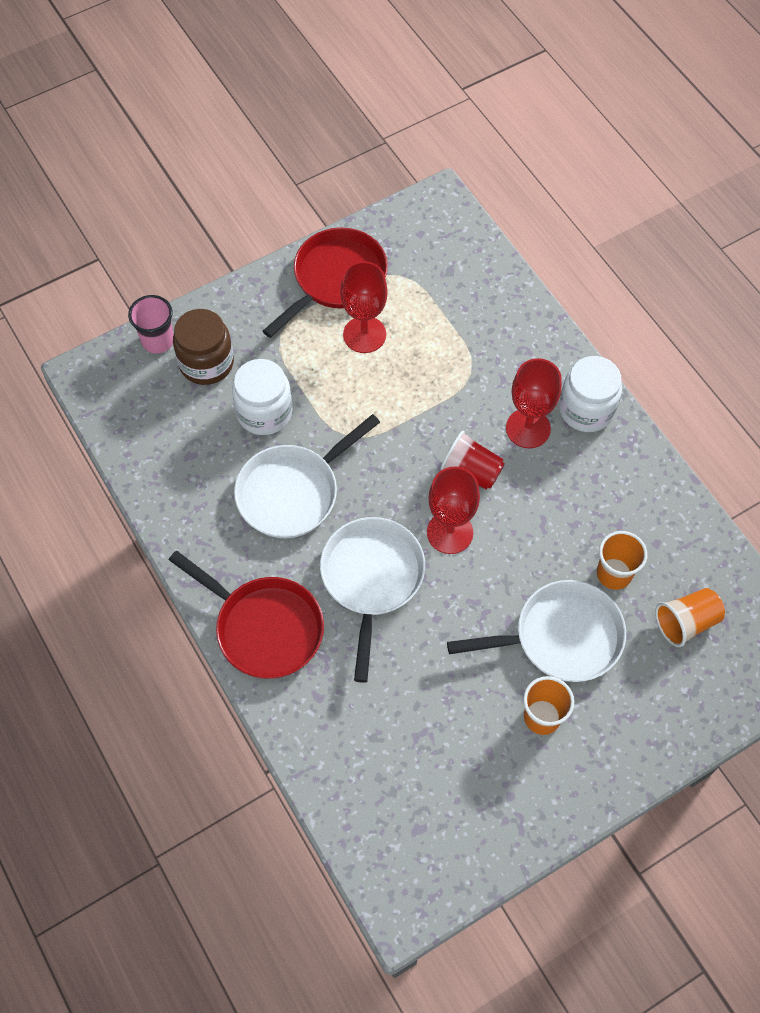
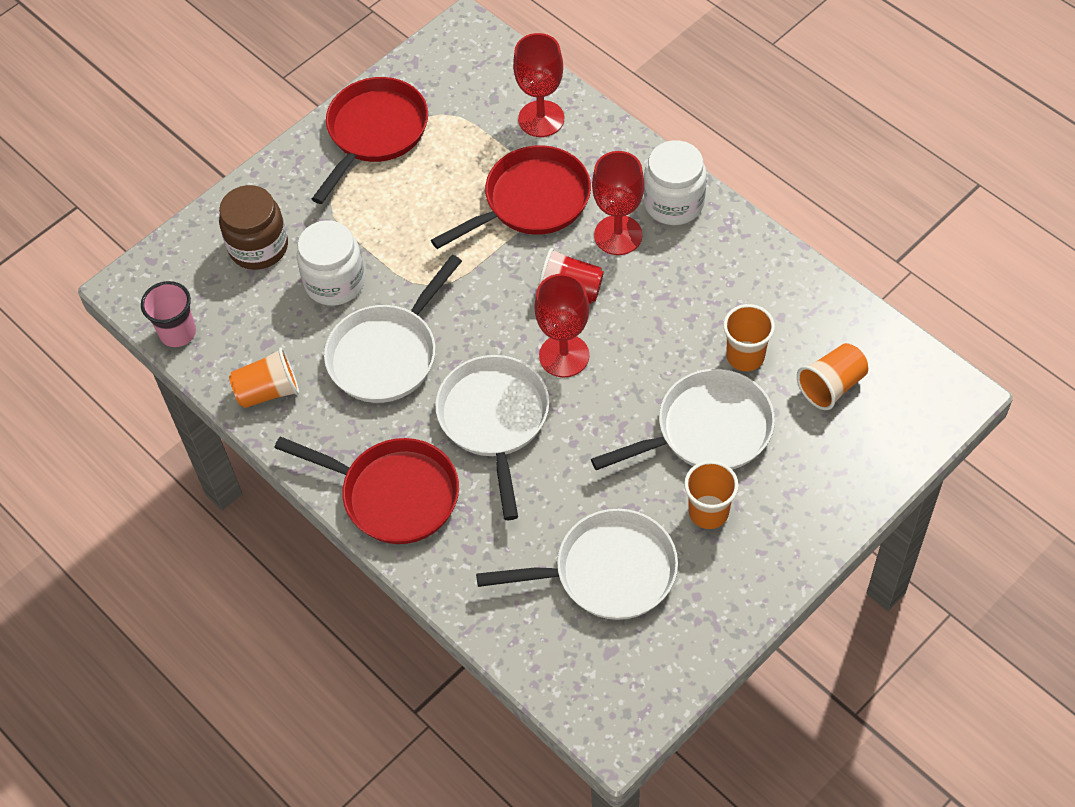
camera: 10 degrees left, 5 degrees down
(158, 341) = (199, 236): pink cup -> pink cup (177, 333)
(179, 501) = (268, 391): none -> orange cup
(364, 334) = (420, 181): red goblet -> red goblet (541, 119)
(435, 751) = (607, 572): none -> white pan
(458, 377) = (531, 201): none -> red pan

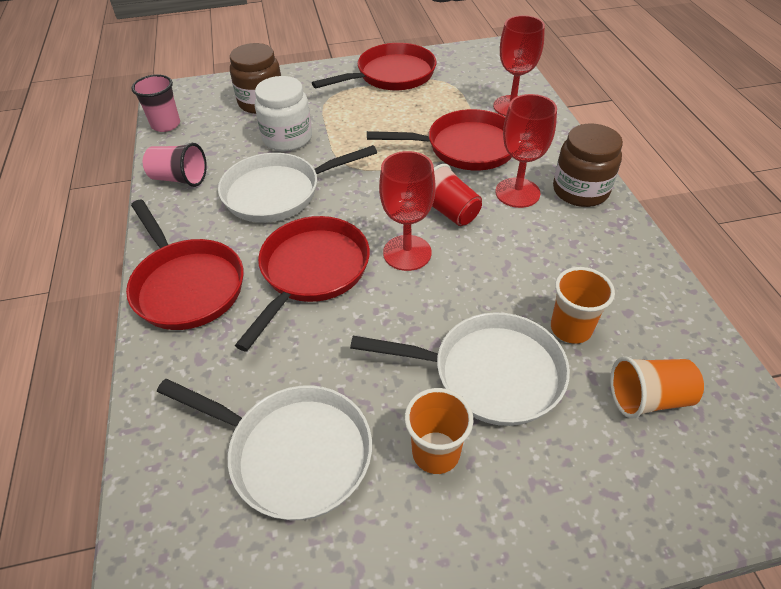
camera: 30 degrees right, 10 degrees down
(268, 391) = (180, 179): orange cup -> pink cup
(494, 420) = (311, 272): white pan -> red pan
(674, 203) = (580, 190): white jar -> brown jar

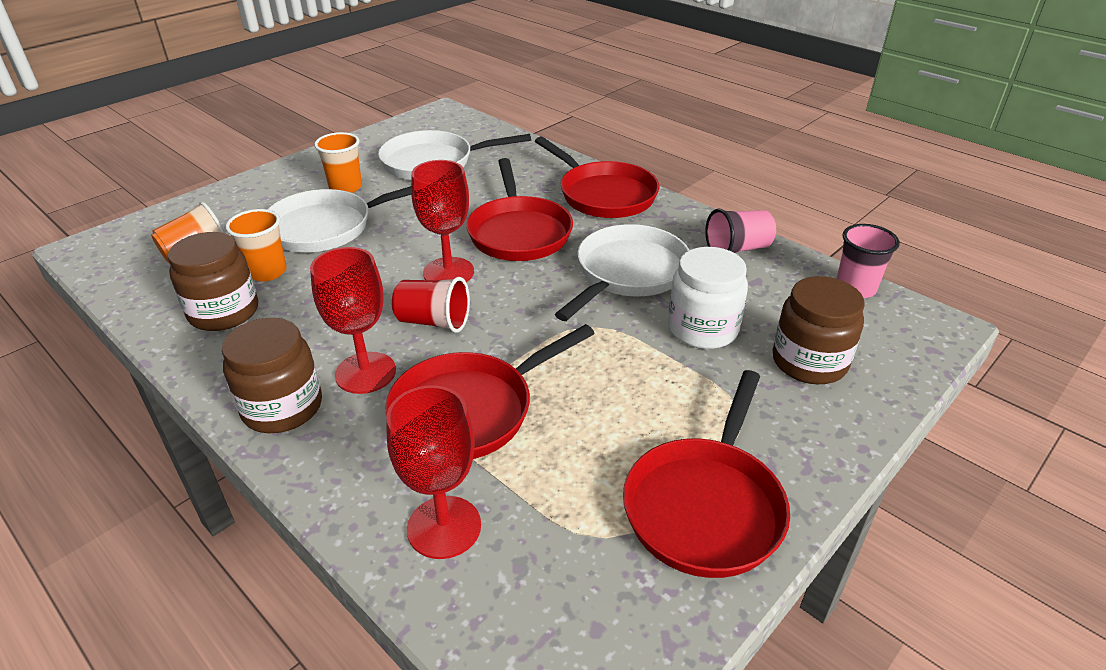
camera: 145 degrees right, 10 degrees down
(186, 285) = (603, 194): red pan -> red pan turned 150 degrees counterclockwise
(618, 292) = (224, 312): none -> brown jar

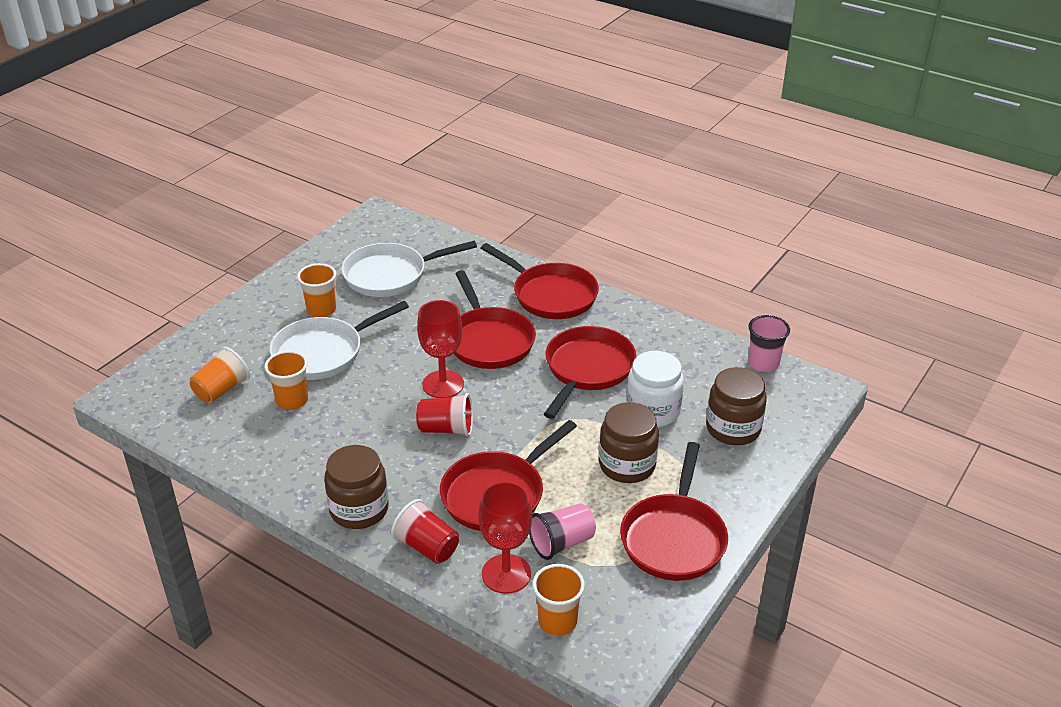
camera: 10 degrees left, 0 degrees up
(224, 312) = (274, 440): brown jar -> brown jar (627, 465)
(348, 470) = (427, 547): none -> red cup
(365, 373) = (410, 476): red goblet -> none
(497, 619) = (557, 621): none -> orange cup
(628, 273) = (587, 369): white pan -> red pan
(737, 249) = (670, 338): pink cup -> pink cup (562, 543)

